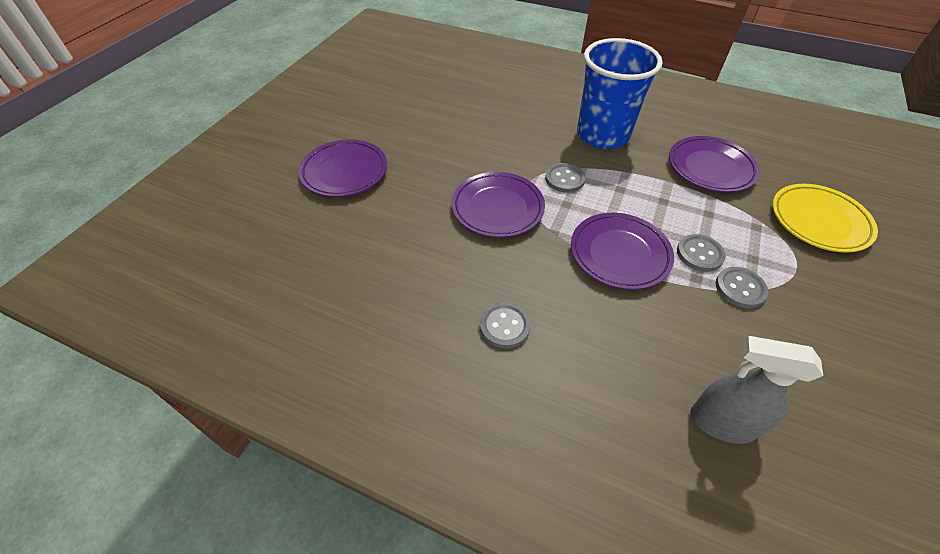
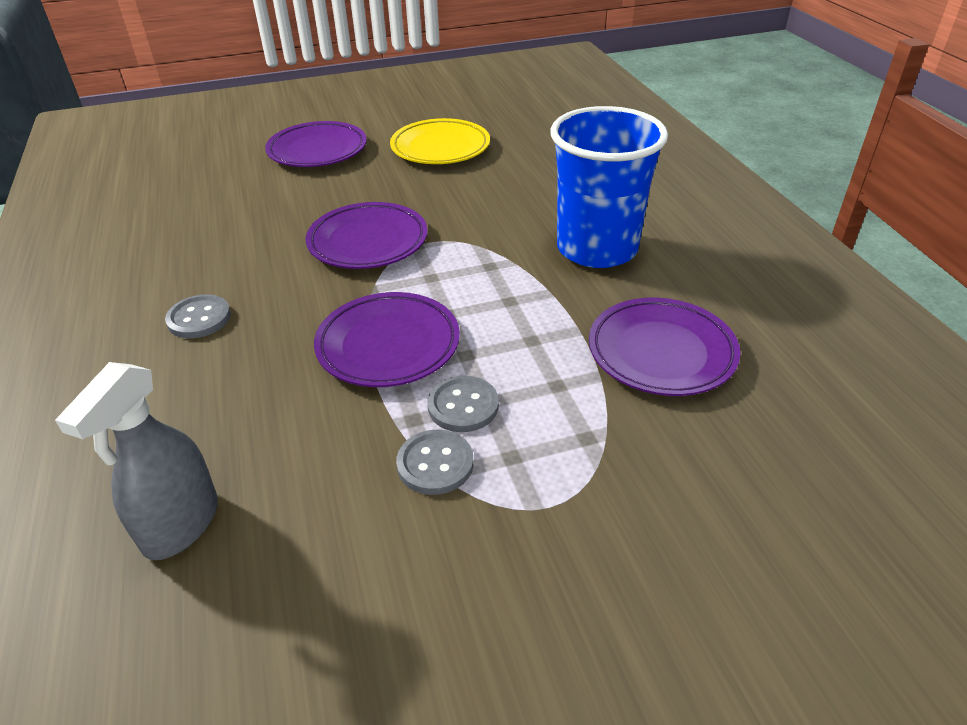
camera: 50 degrees right, 10 degrees down
(564, 179) = (473, 258): grey button -> none
(721, 422) = (181, 525): grey spray bottle -> grey spray bottle turned 135 degrees counterclockwise
(819, 221) = (689, 499): yellow plate -> yellow plate (440, 148)

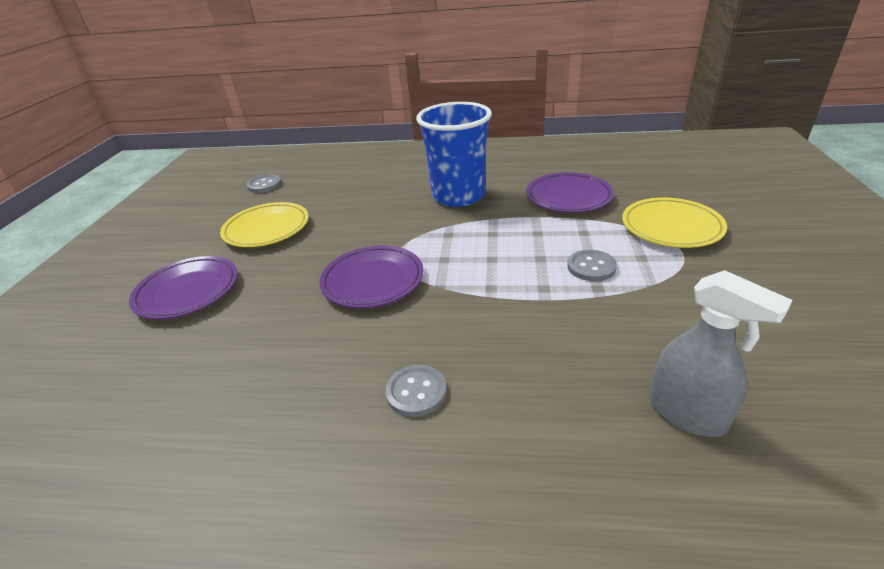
camera: 65 degrees left, 5 degrees down
(388, 345) = (514, 288): purple plate -> none
(435, 464) = (642, 285): grey button -> grey button (264, 185)
(627, 486) = (671, 227): none -> yellow plate

